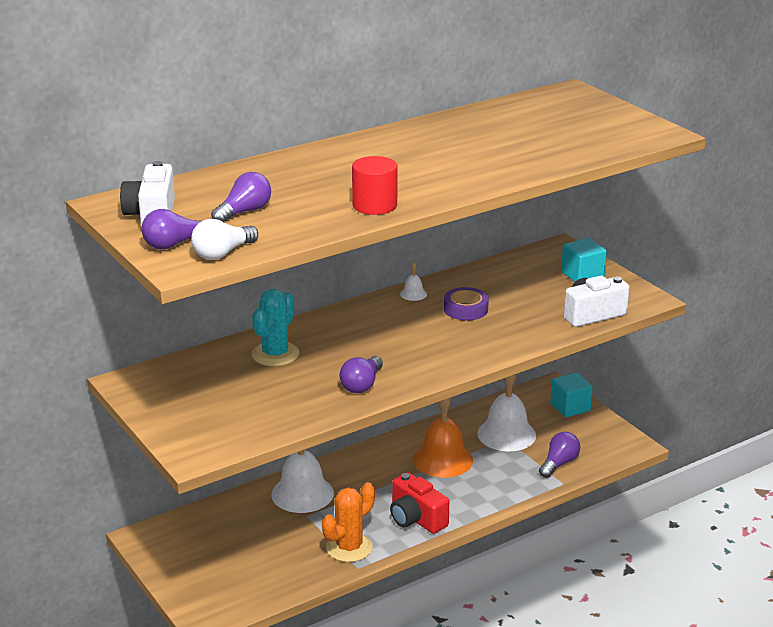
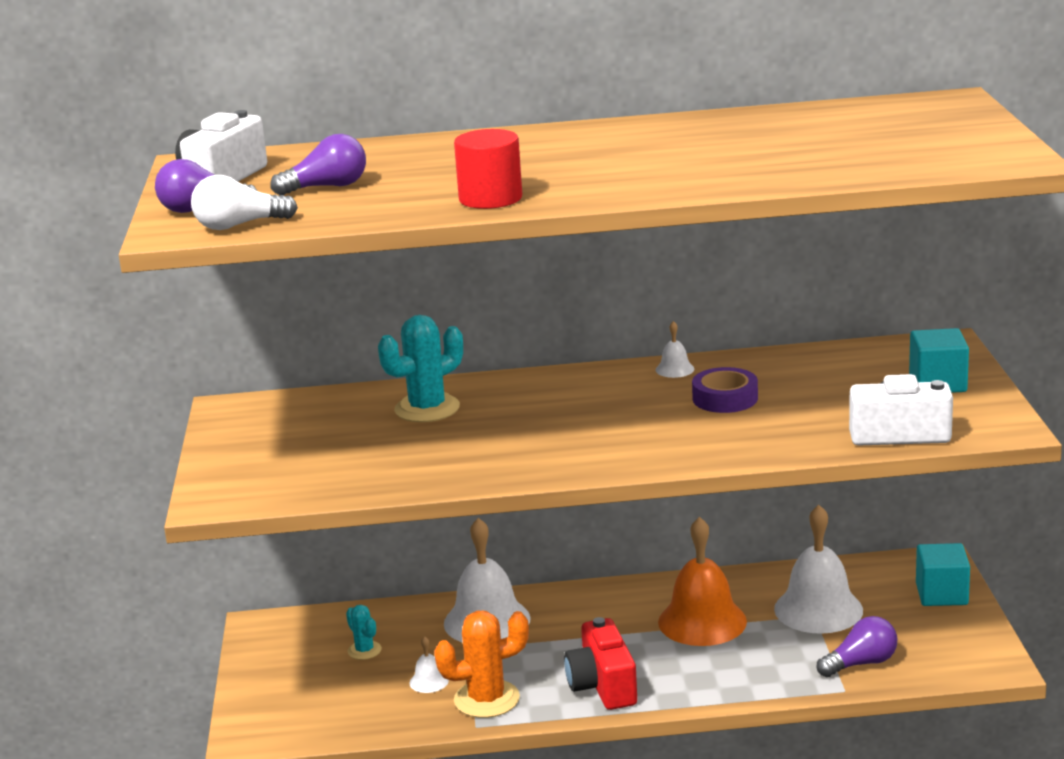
camera: 30 degrees right, 5 degrees down
(235, 536) = (364, 650): none -> turquoise cactus
(299, 546) = (429, 681): none -> white bell
(362, 385) = (493, 462): purple light bulb -> none

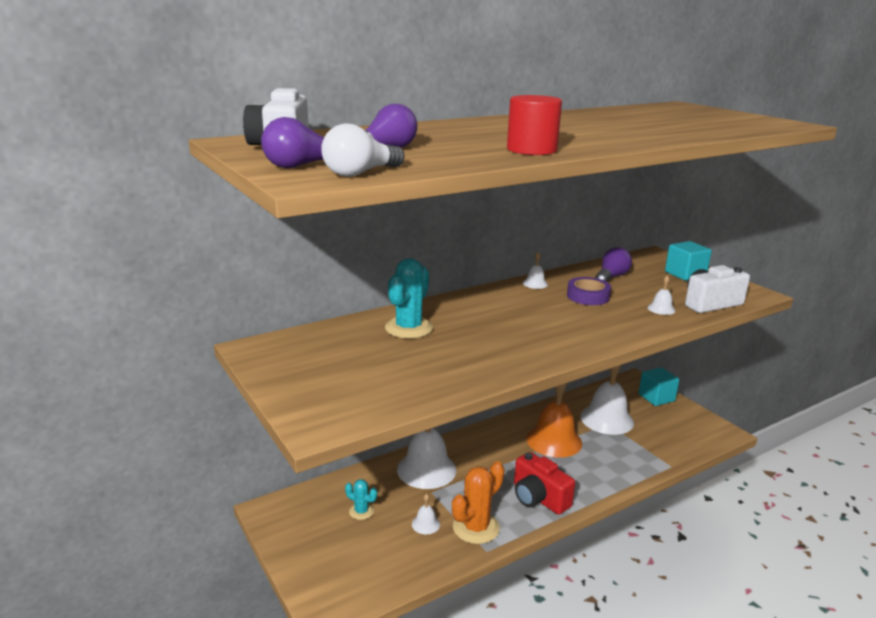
camera: 30 degrees left, 0 degrees up
(808, 431) = (661, 309): none -> white bell
(861, 663) = (661, 447): purple light bulb -> purple light bulb (611, 277)

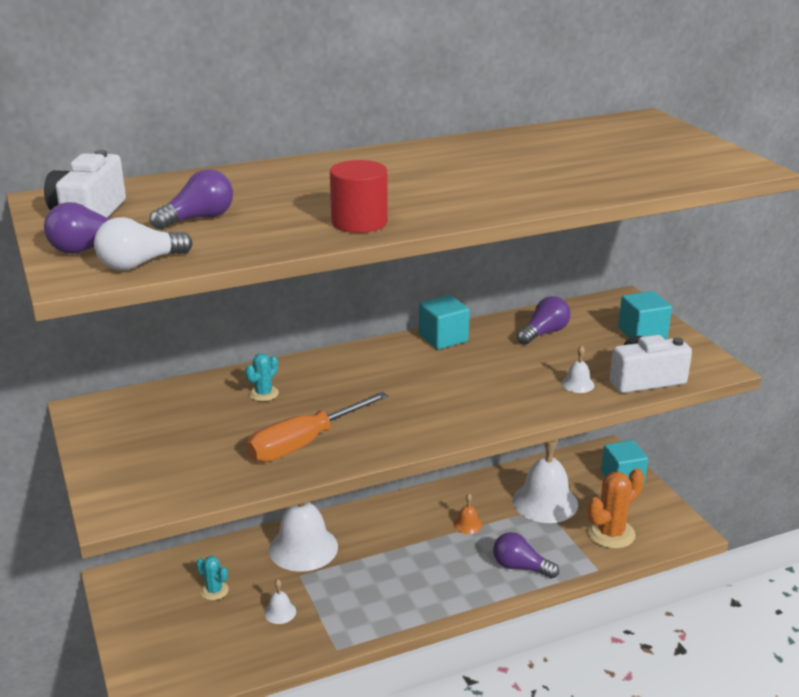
camera: 10 degrees right, 5 degrees up
(409, 328) = (263, 393): turquoise cactus -> turquoise cactus, size x0.54
(465, 362) = (304, 443): none -> orange screwdriver
(476, 527) = (334, 622): orange cactus -> orange cactus (610, 533)
(535, 283) = (443, 338): white bell -> turquoise cube
(538, 498) = (419, 594): red camera -> none
(554, 440) = (467, 524): orange bell -> orange bell, size x0.43
(588, 296) = (497, 361): purple tape -> none
(610, 470) = (520, 567): none -> purple light bulb

